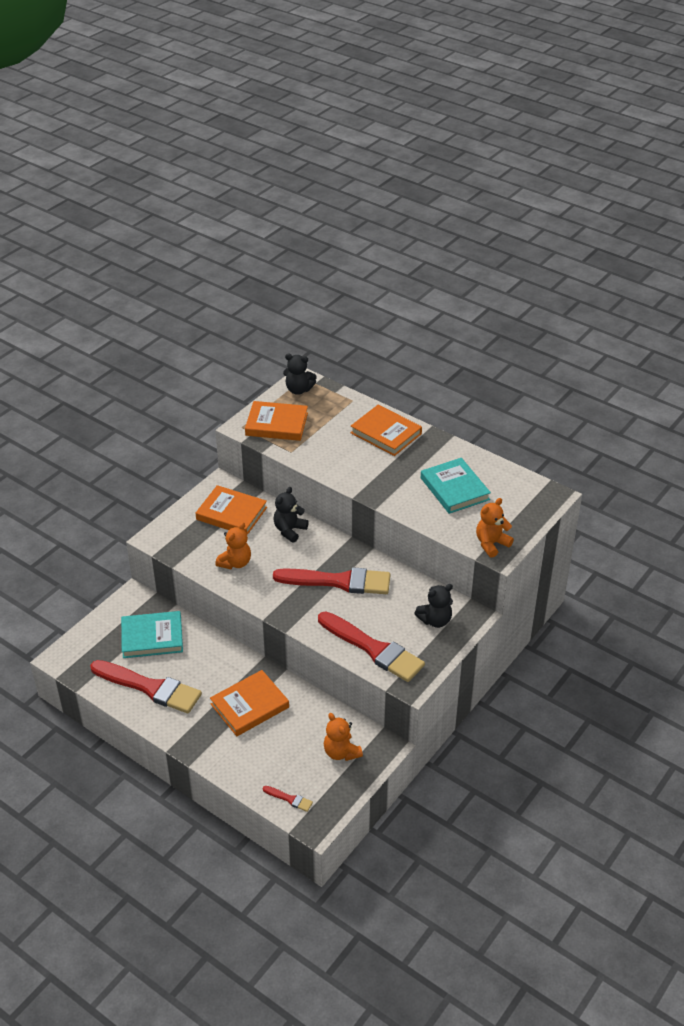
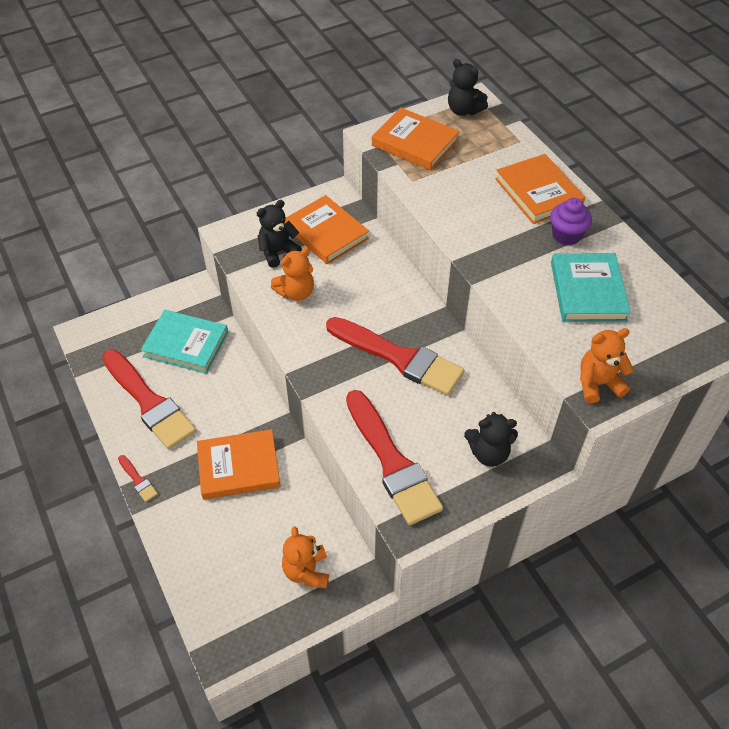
camera: 25 degrees right, 10 degrees up
(289, 530) = (378, 274): black teddy bear -> black teddy bear (278, 252)
(289, 799) = (214, 607): red brush -> red brush (138, 480)
(421, 456) = (566, 235): none -> purple cupcake

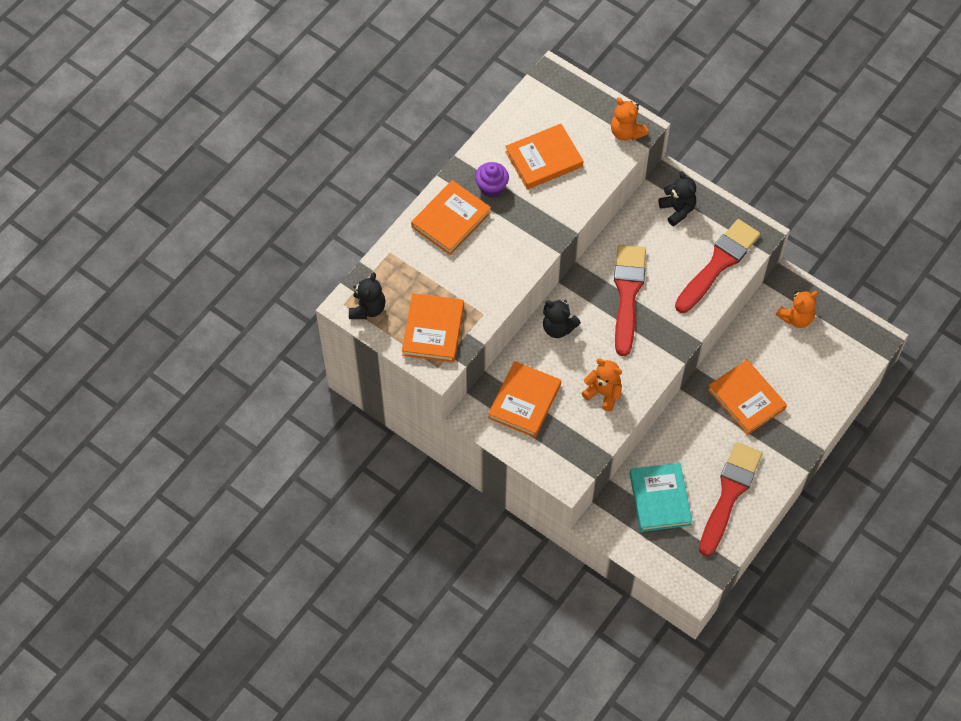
camera: 115 degrees left, 10 degrees up
(138, 480) = (797, 461): red brush -> none
(278, 252) = (566, 428): black teddy bear -> black teddy bear (558, 328)
(587, 291) = (544, 159): turquoise book -> orange book

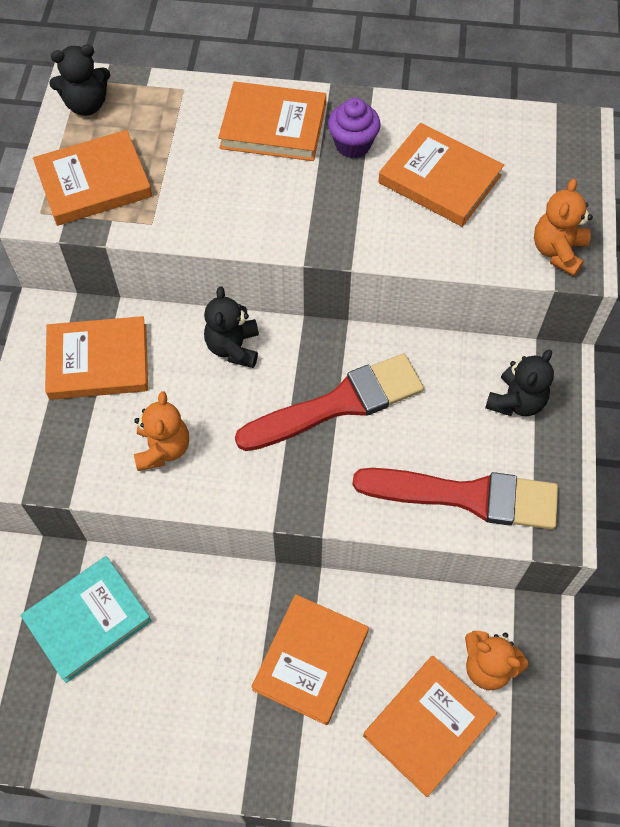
camera: 60 degrees right, 0 degrees up
(729, 494) = (143, 713): red brush -> none
(811, 362) = (428, 726): none -> orange book

